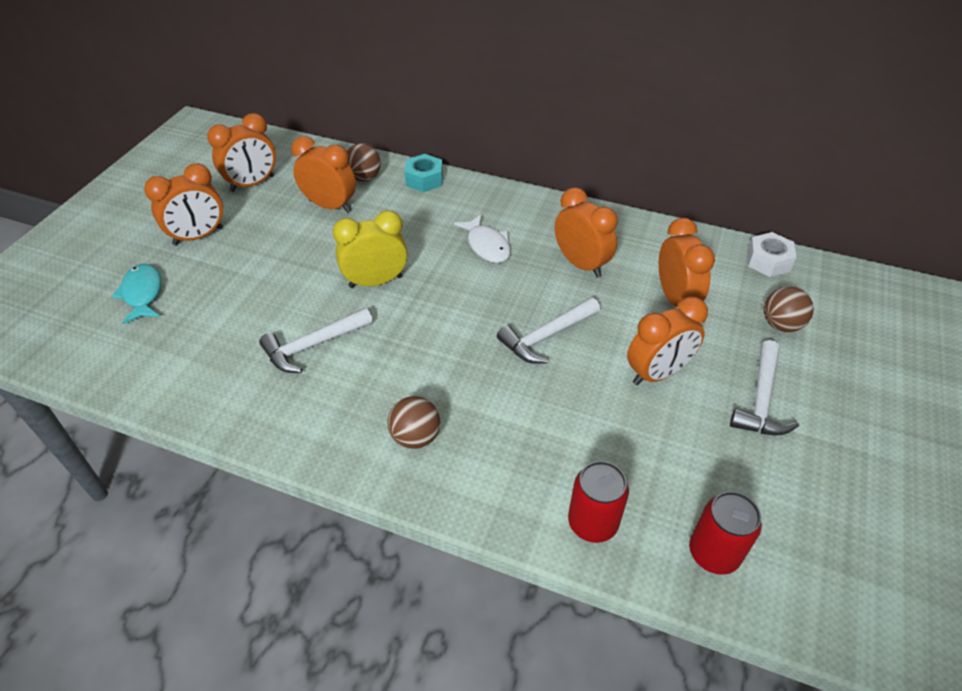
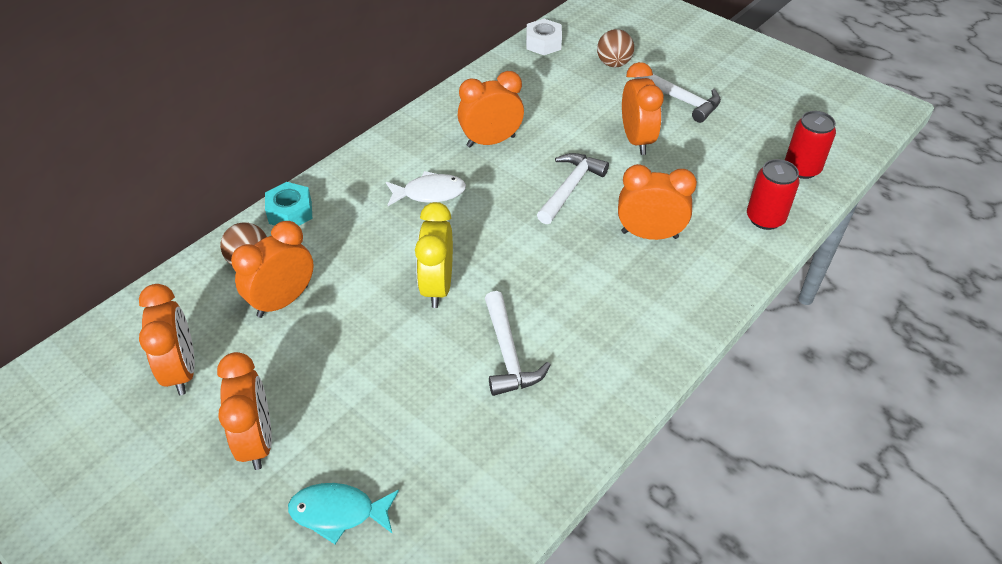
camera: 70 degrees left, 0 degrees up
(415, 437) = (653, 300): brown ball -> none
(547, 336) = (570, 188): white hammer -> white hammer turned 135 degrees counterclockwise
(675, 299) = (561, 104): orange clock -> orange clock (649, 235)

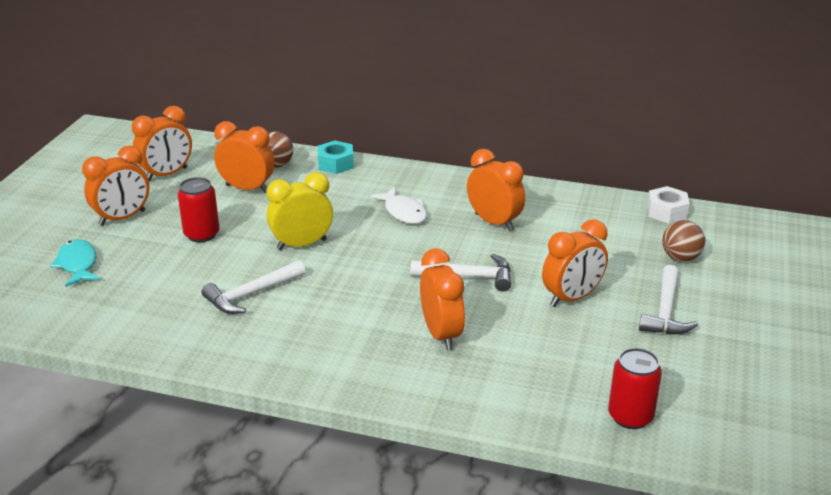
camera: 65 degrees right, 15 degrees down
(765, 218) = (524, 403): red can -> red can (201, 234)

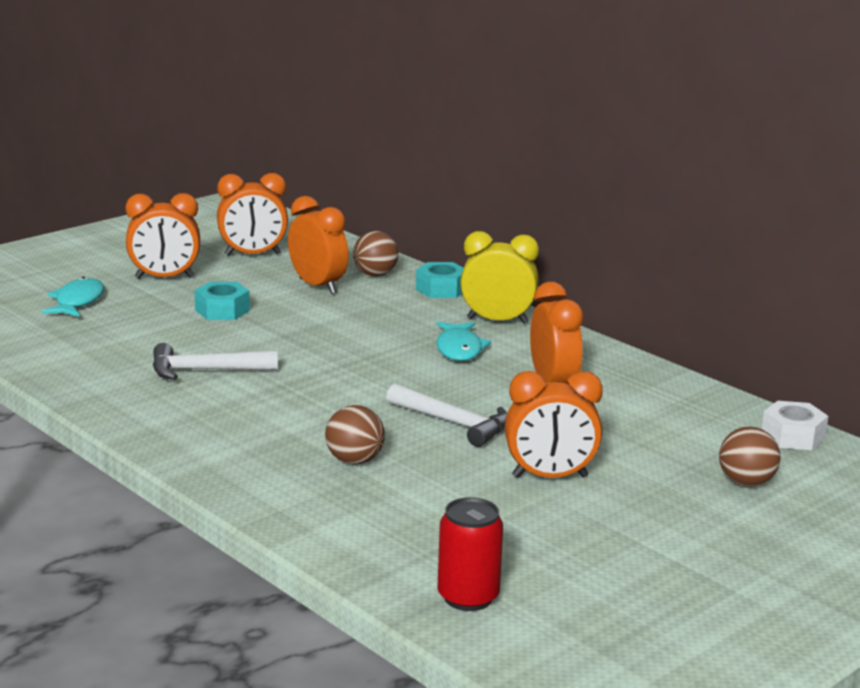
camera: 30 degrees right, 10 degrees down
(201, 234) = (222, 310): red can -> turquoise nut
(302, 244) = (311, 346): yellow clock -> yellow clock (497, 321)
(403, 212) = (459, 349): white fish -> turquoise fish
(441, 334) = (354, 461): orange clock -> brown ball
(665, 311) = (651, 524): white hammer -> none

